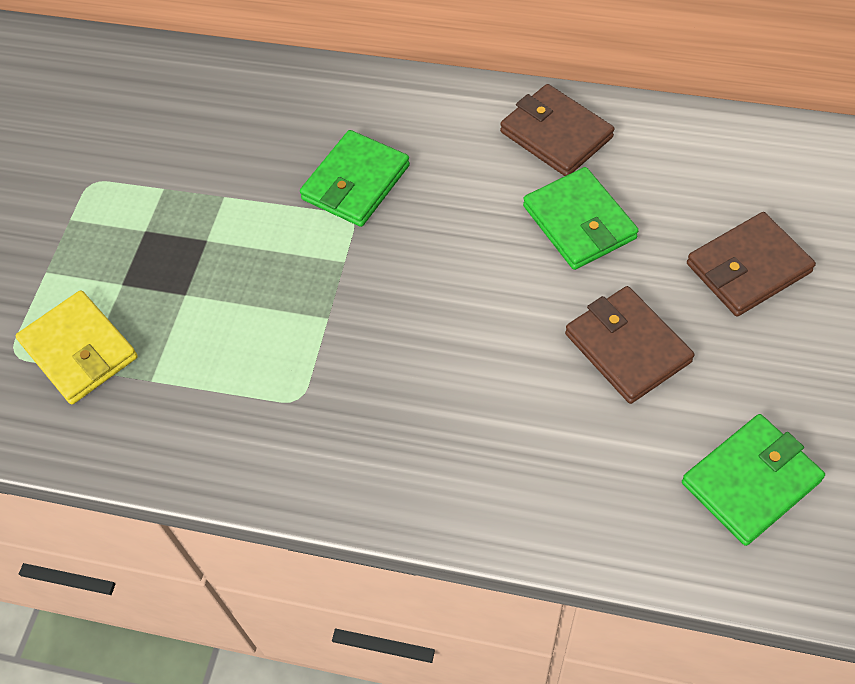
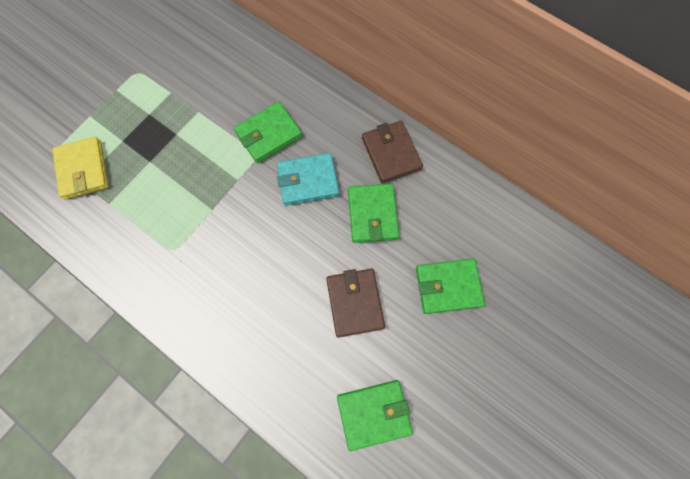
camera: 20 degrees right, 15 degrees up
(454, 218) = (308, 181): none -> turquoise wallet
(748, 268) = (448, 286): brown wallet -> green wallet

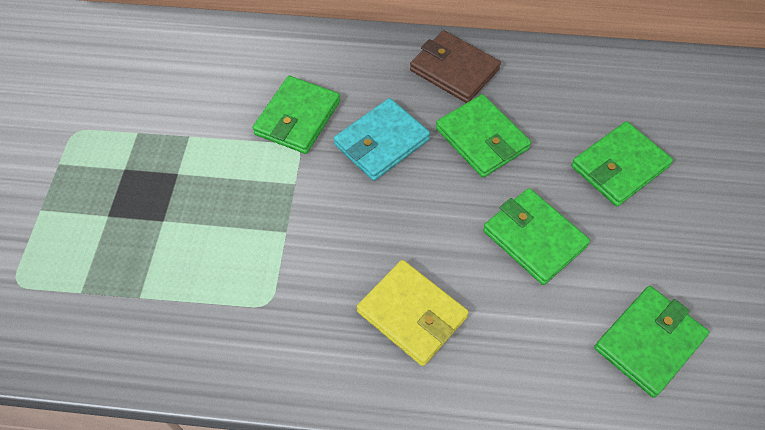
camera: 30 degrees left, 15 degrees down
(83, 169) = (74, 276): yellow wallet -> yellow wallet (412, 314)
(355, 303) = (534, 238): brown wallet -> green wallet

